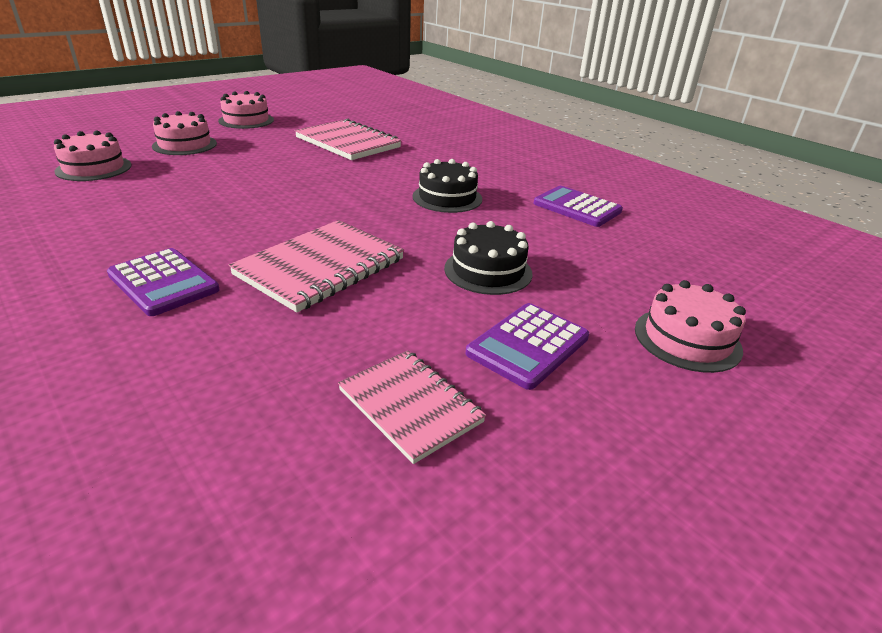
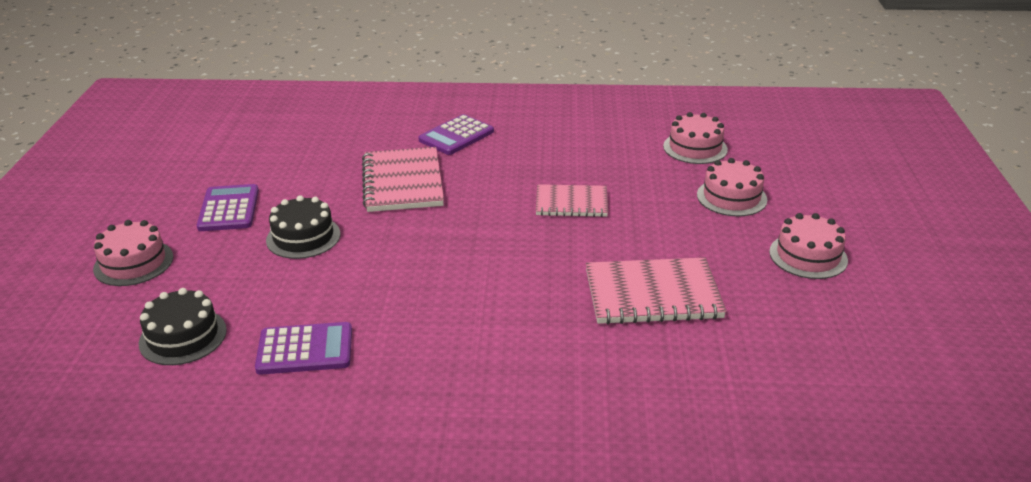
camera: 135 degrees right, 0 degrees up
(163, 282) = (456, 136): purple calculator -> purple calculator turned 45 degrees counterclockwise
(410, 406) = (257, 161): pink notebook -> pink notebook (571, 203)
(447, 198) = (429, 283): black cake -> black cake (183, 336)

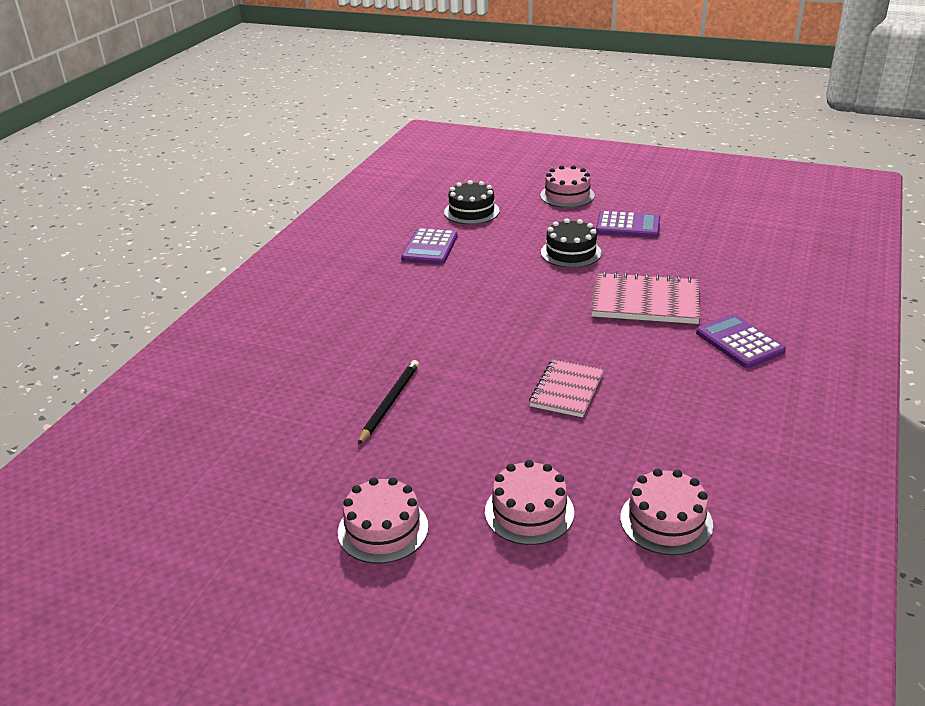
camera: 110 degrees right, 0 degrees up
(652, 295) = (390, 403): pink notebook -> black pencil

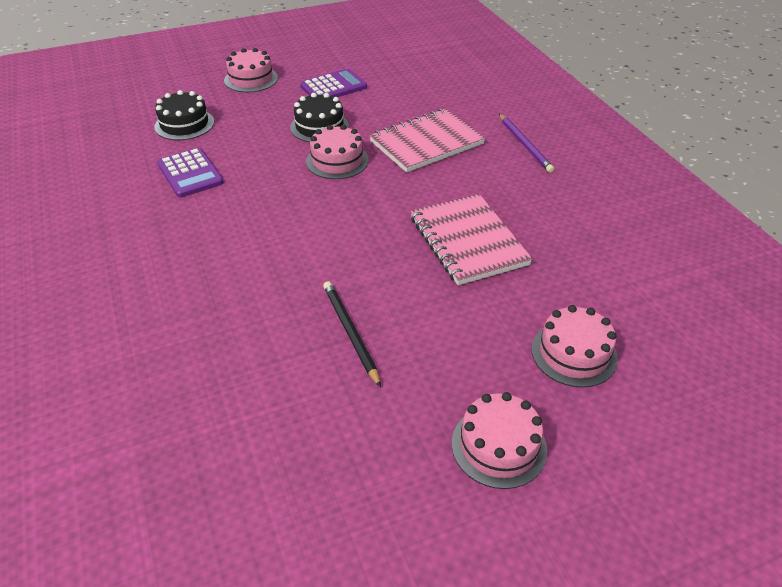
camera: 45 degrees left, 10 degrees up
(566, 390) = (468, 241): pink notebook -> pink notebook, size x1.54
(666, 521) = (656, 300): pink cake -> pink cake (337, 161)
(739, 342) = (524, 145): purple calculator -> purple pencil

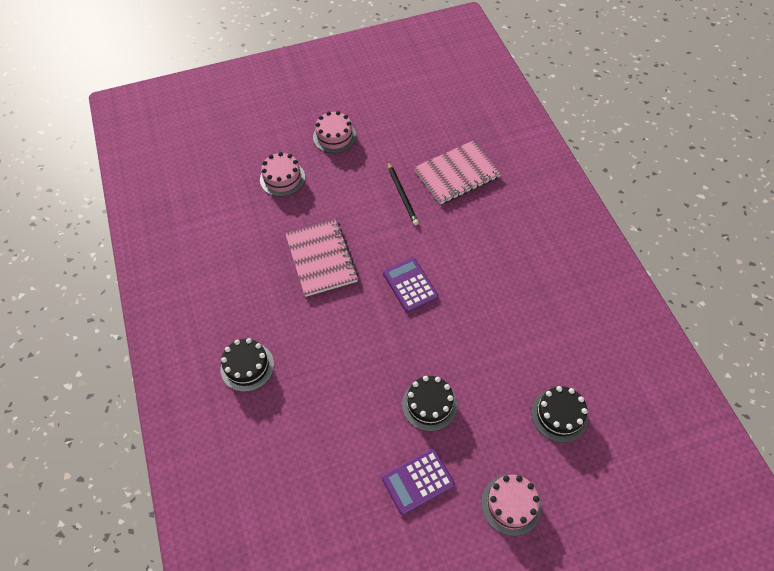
camera: 175 degrees left, 15 degrees up
(190, 173) = (533, 340): purple calculator -> purple calculator (410, 285)
(337, 161) = (412, 351): pink cake -> none
(426, 143) = (333, 373): pink notebook -> pink notebook (457, 174)
(524, 145) = (247, 366): purple pencil -> black cake

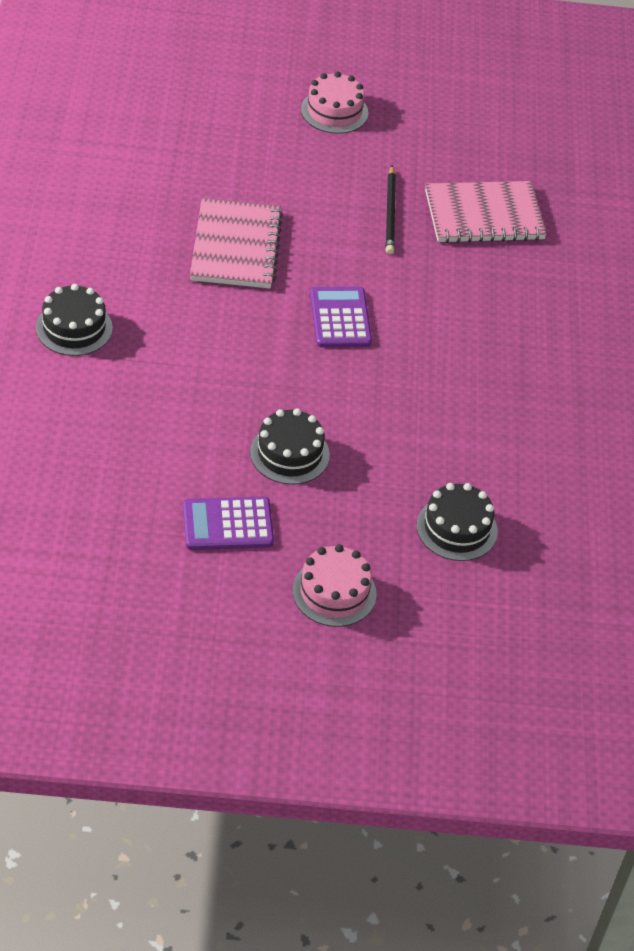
camera: 15 degrees right, 10 degrees down
(282, 178) = (233, 136): pink cake -> none

